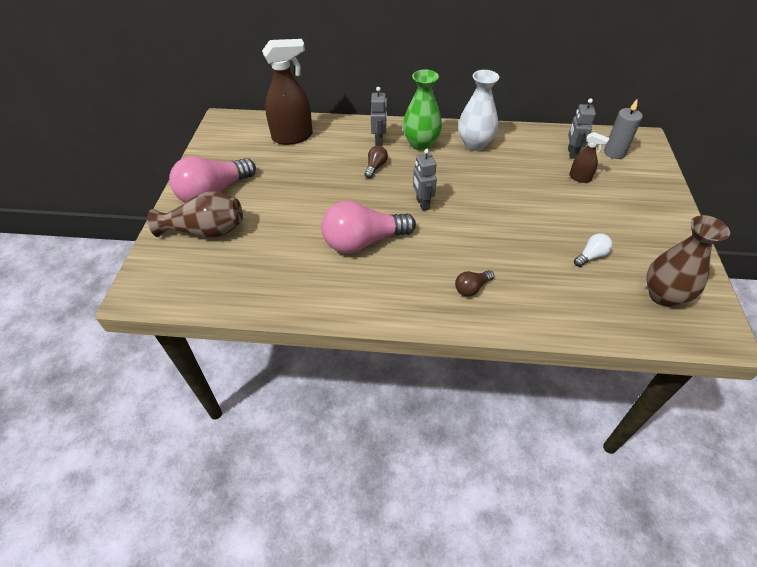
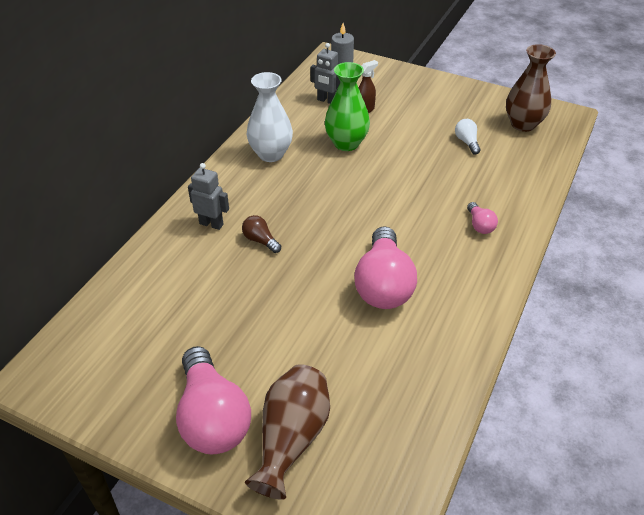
camera: 70 degrees left, 5 degrees down
(293, 137) = (142, 303): brown spray bottle -> none
(421, 144) = (242, 192): green vase -> green vase (346, 143)
(422, 204) = (346, 222): grey robot -> none
(472, 288) = (479, 225): brown light bulb -> pink light bulb

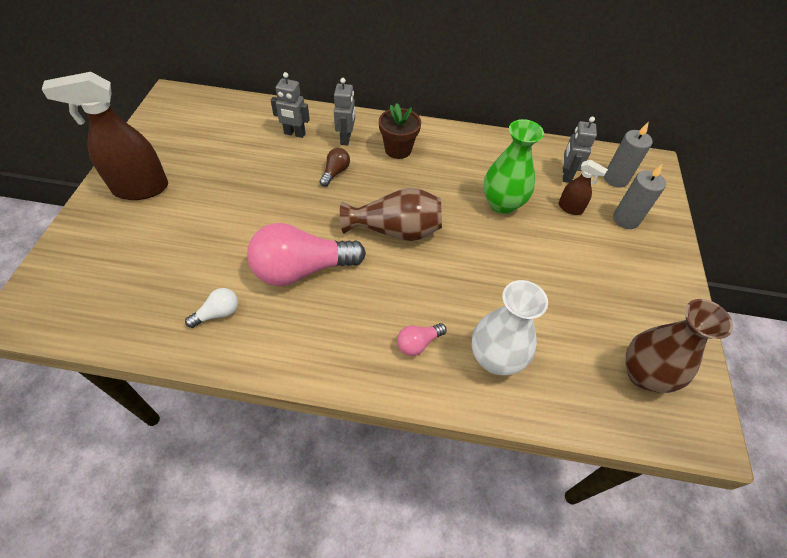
camera: 70 degrees right, 10 degrees up
(182, 263) = (294, 134): none -> grey robot
(212, 417) = (140, 188): pink light bulb -> brown spray bottle
(247, 190) = (398, 149): none -> brown flower pot
(271, 154) = (456, 153): white vase -> white vase (495, 358)
(291, 438) = (120, 238): brown vase -> brown vase (396, 230)
(386, 87) = (625, 219): none -> grey candle
(467, 142) = (566, 313): white light bulb -> white light bulb (218, 313)

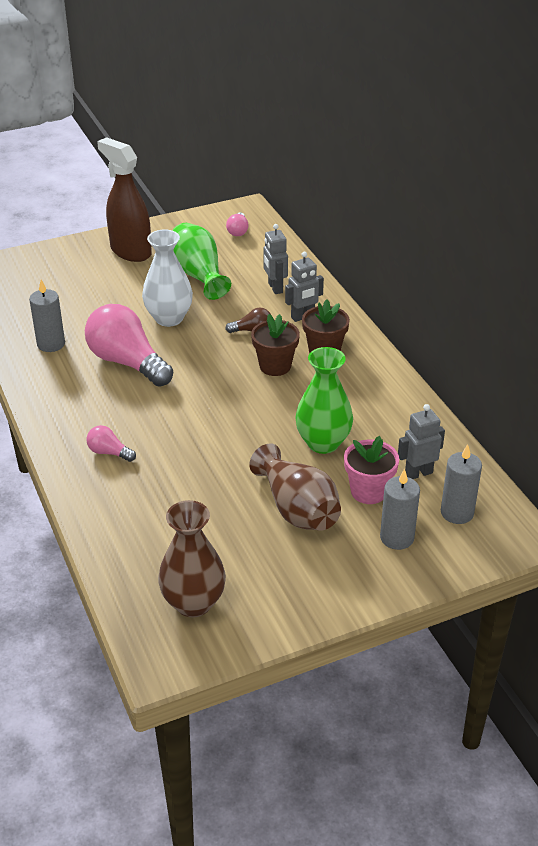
camera: 60 degrees right, 15 degrees down
(195, 114) = (238, 231): none -> pink light bulb
(218, 313) = (51, 344): white light bulb -> grey candle
(227, 165) = (198, 275): none -> green vase
(391, 183) = (275, 366): none -> brown flower pot
(396, 230) = (219, 392): brown vase -> brown vase (297, 509)
(495, 358) = (131, 501): white vase -> white vase (169, 318)
(570, 208) = (368, 491): brown spray bottle -> pink flower pot

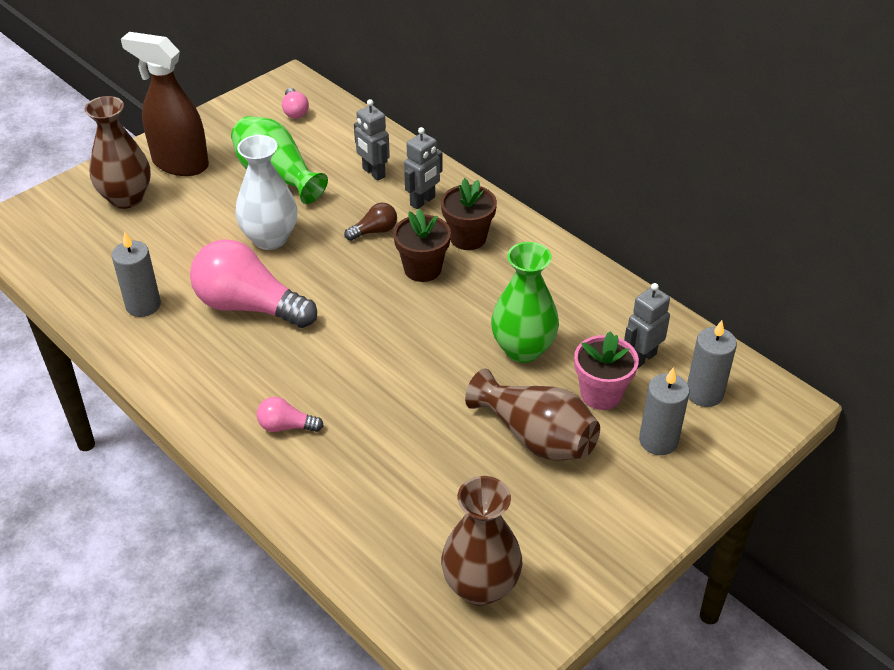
camera: 20 degrees left, 5 degrees up
(78, 267) = (126, 198): none -> brown vase

